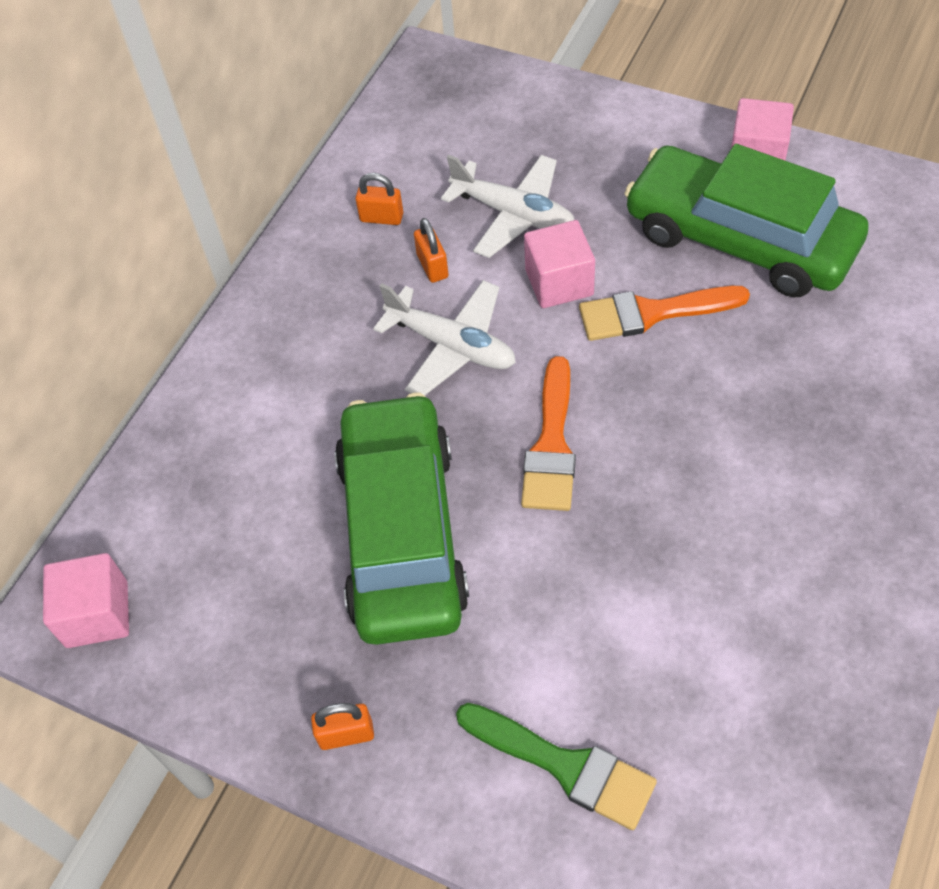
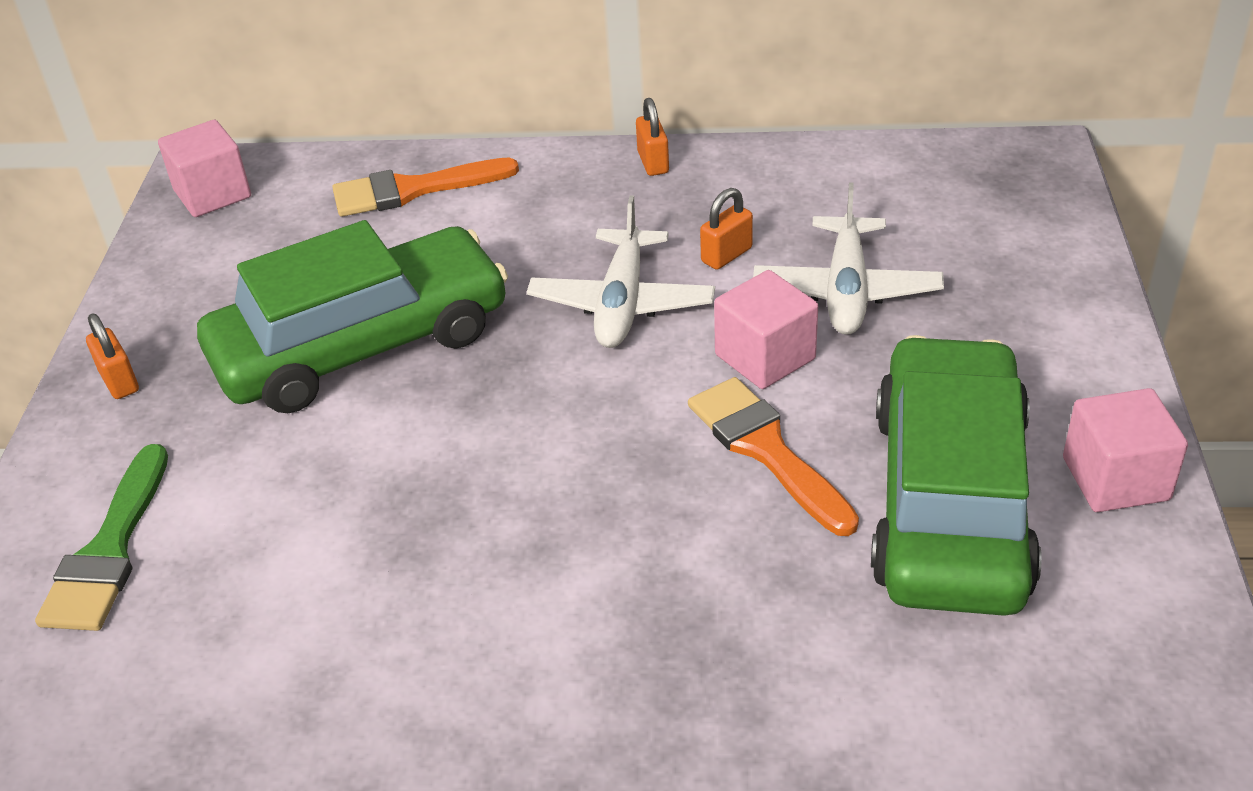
camera: 65 degrees right, 15 degrees down
(381, 218) = (772, 199): orange padlock -> orange padlock (653, 163)
(551, 445) = (521, 420): orange brush -> orange brush (413, 190)

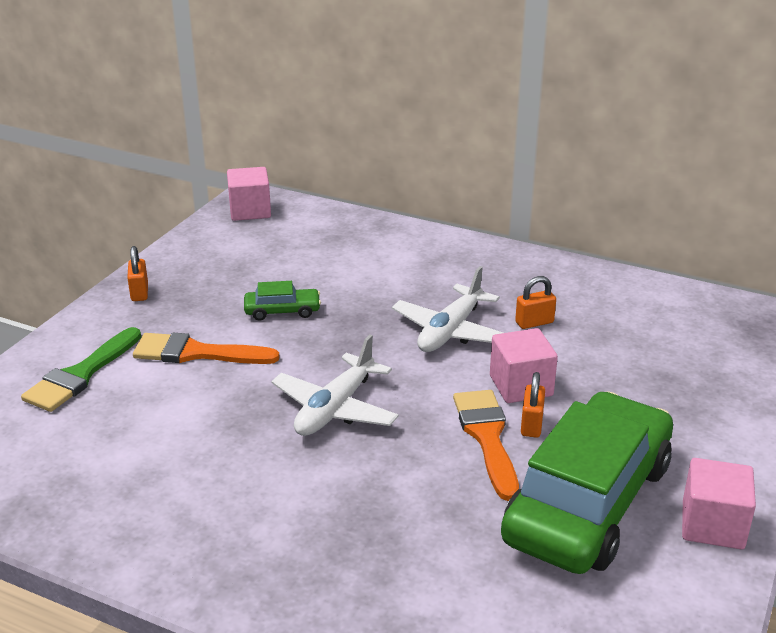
camera: 20 degrees right, 10 degrees down
(362, 345) = (282, 311): green car -> green car, size x0.40
(413, 190) = (365, 237): orange brush -> orange brush (196, 353)
(653, 163) = (521, 259): orange padlock -> orange padlock (531, 425)
(846, 290) = (600, 363): white plane -> white plane (335, 408)

